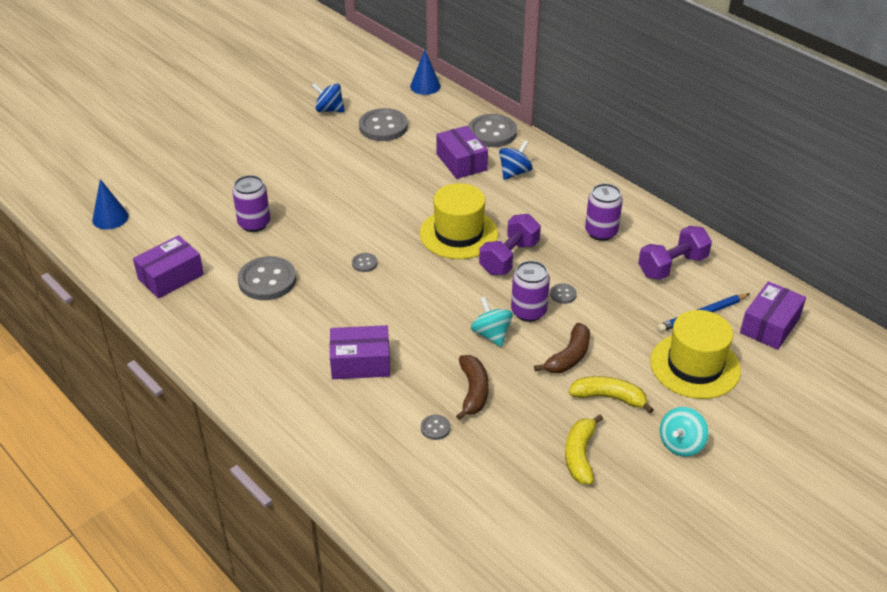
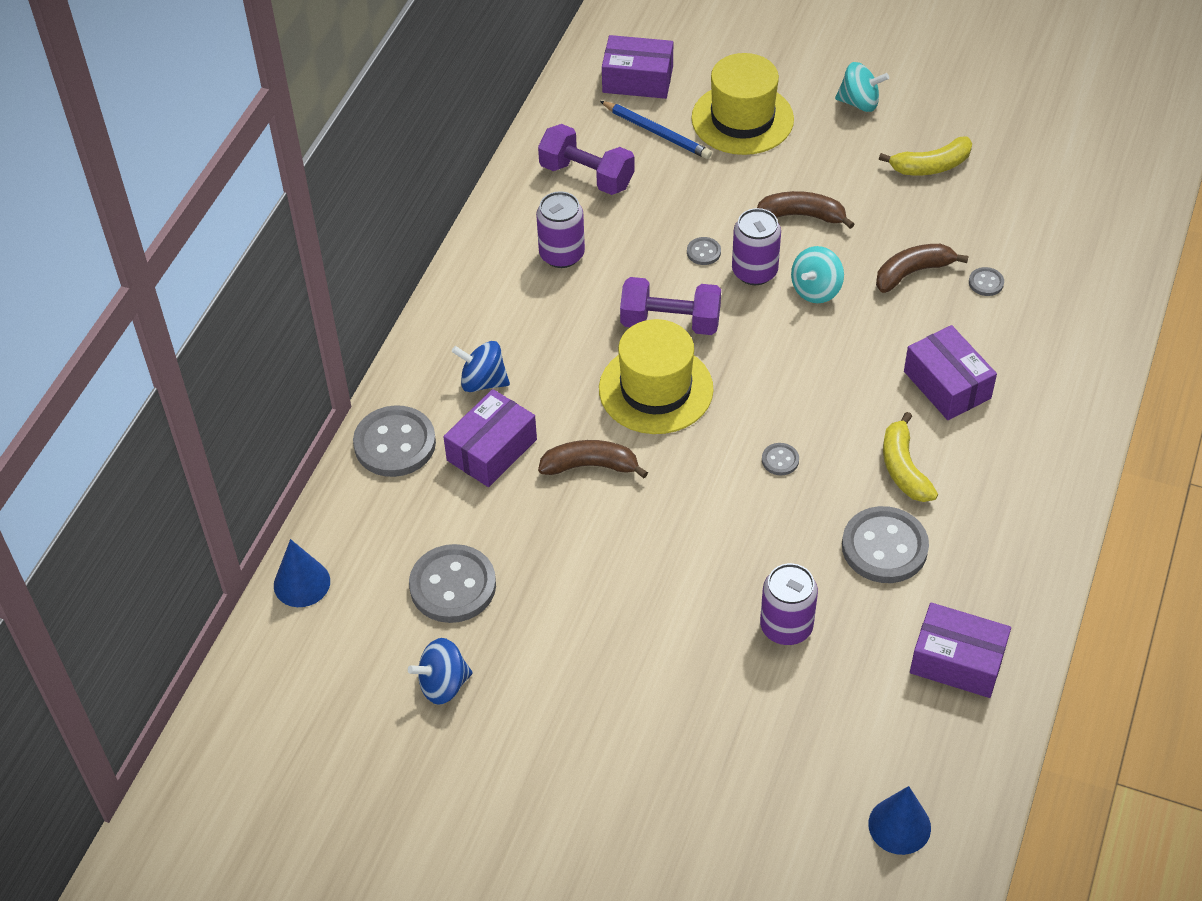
camera: 115 degrees left, 10 degrees up
(329, 110) = (443, 684): blue spinning top -> blue spinning top turned 75 degrees clockwise
(421, 192) = (590, 466): none -> brown banana
(609, 397) = (838, 168): yellow banana -> yellow banana (904, 468)

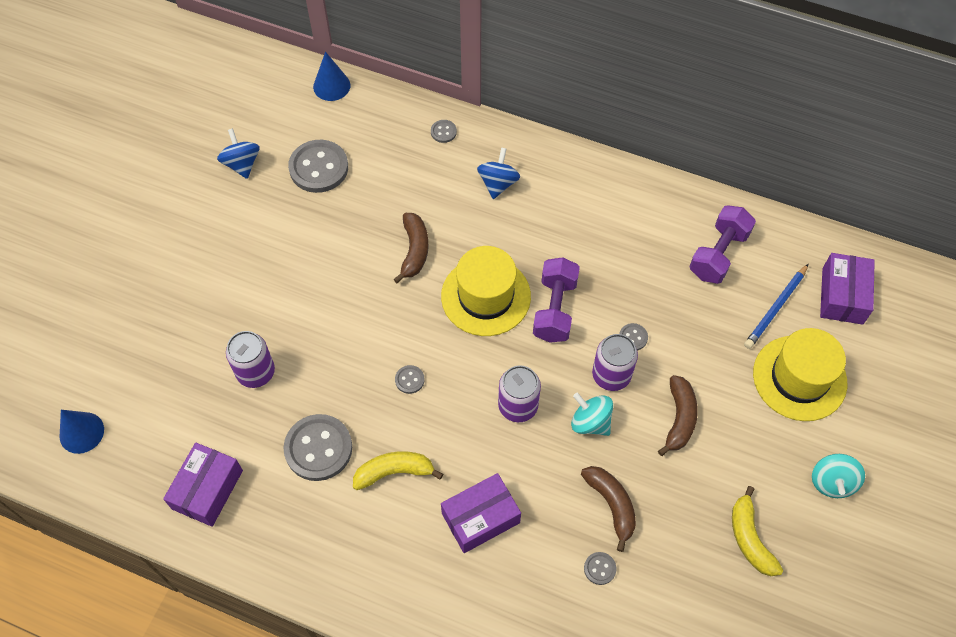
camera: 90 degrees right, 10 degrees up
(395, 443) = (443, 132): grey button -> grey button, size x0.45
(492, 450) = (434, 189): purple box -> none
(562, 254) = (628, 235): purple can -> purple can (518, 406)

